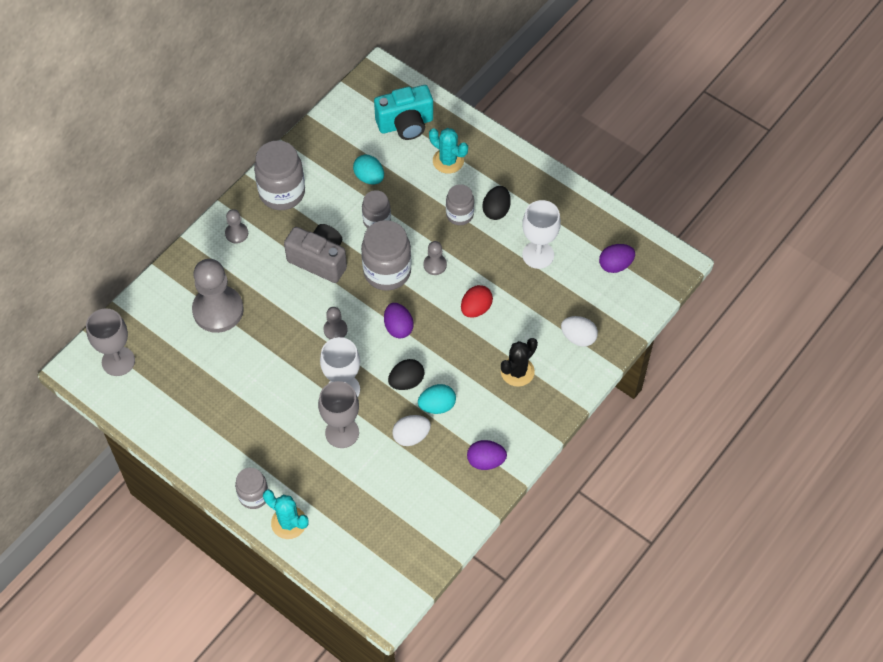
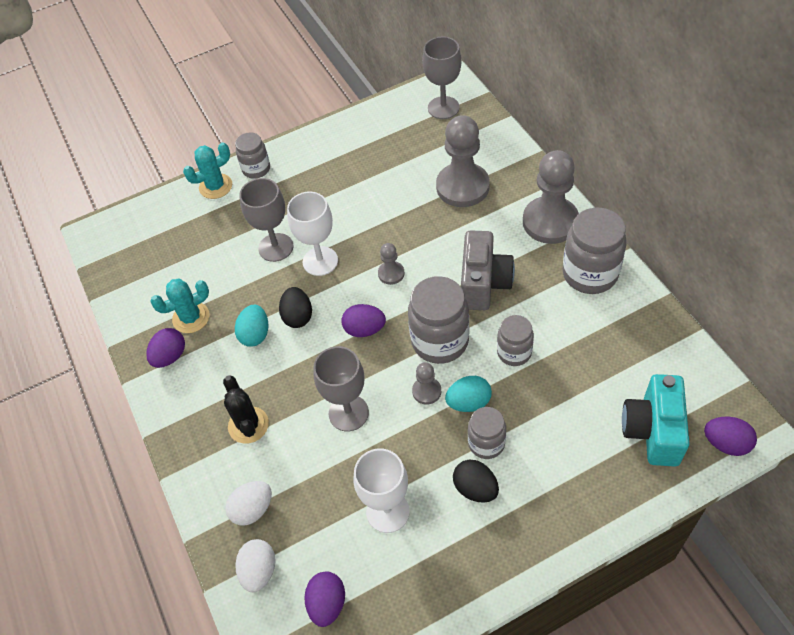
camera: 120 degrees right, 5 degrees down
(236, 233) = (550, 222): grey pawn -> grey pawn, size x2.14
(319, 260) = (484, 283): grey camera -> grey camera turned 45 degrees counterclockwise
(369, 177) = (580, 364): turquoise egg -> turquoise egg (468, 402)
(397, 84) = (726, 443): none -> purple egg
(411, 436) = (237, 301): white egg -> white egg (259, 571)
(448, 161) = (575, 460): turquoise cactus -> turquoise cactus (191, 318)
(476, 308) = (348, 413): red egg -> grey goblet

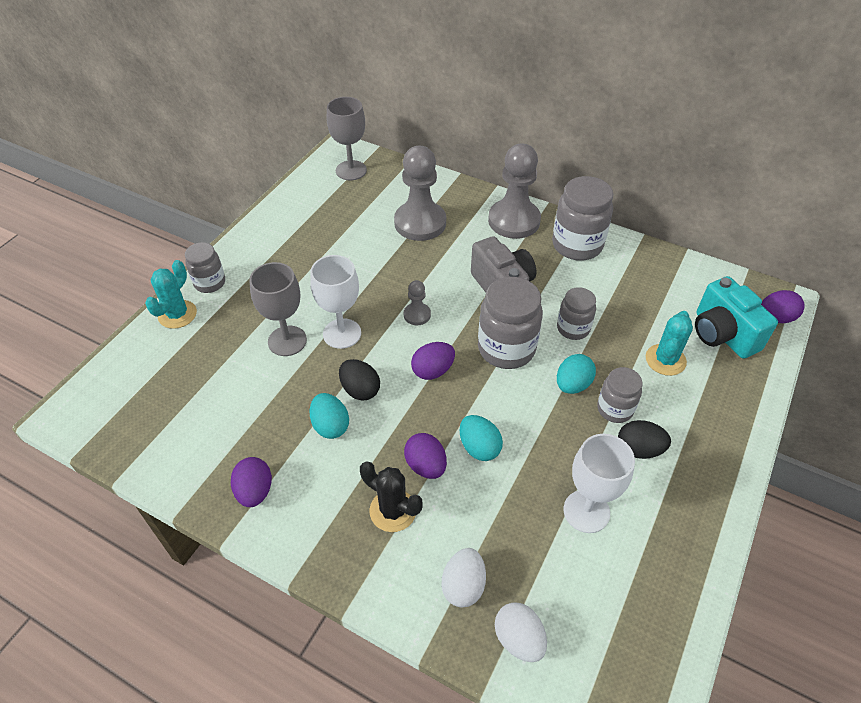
camera: 40 degrees left, 5 degrees down
(191, 318) = (248, 444): turquoise cactus -> turquoise cactus (665, 360)
(327, 603) = (606, 626): purple egg -> purple egg (426, 466)
(348, 413) = (479, 447): grey goblet -> turquoise egg
(426, 391) = (531, 394): grey pawn -> none

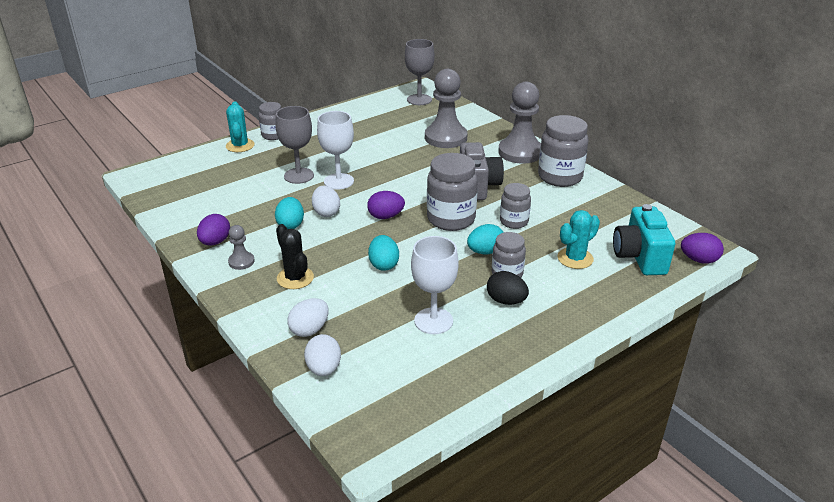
camera: 25 degrees right, 15 degrees down
(177, 314) = (240, 146): turquoise cactus -> turquoise cactus turned 60 degrees counterclockwise
(360, 390) = (326, 212): black egg -> white egg
(417, 315) = (400, 185): grey pawn -> grey pawn (241, 261)
(426, 466) = (337, 263): purple egg -> none

